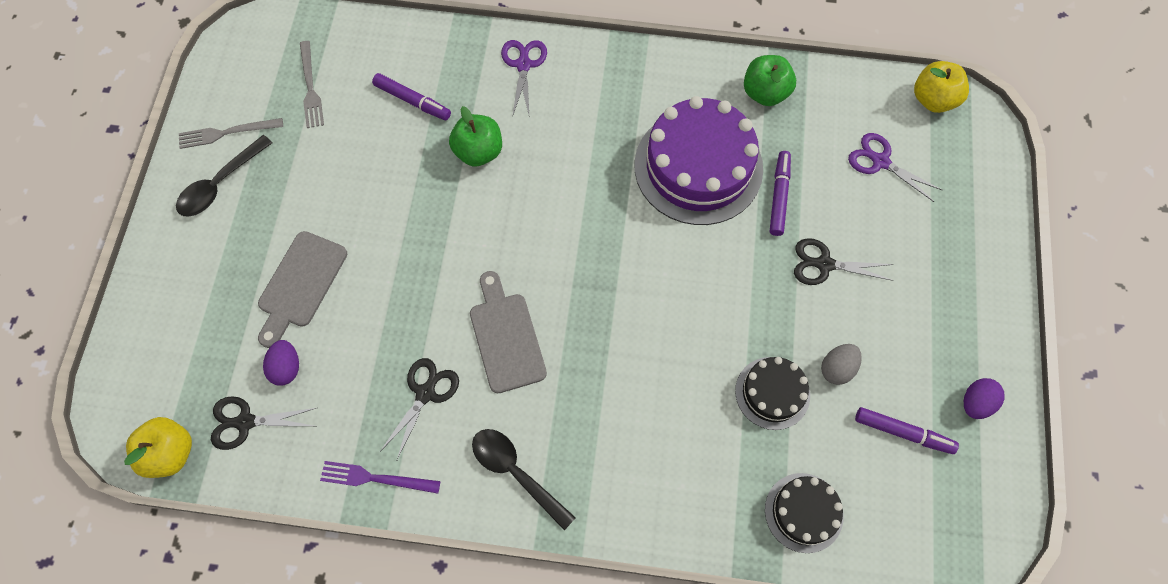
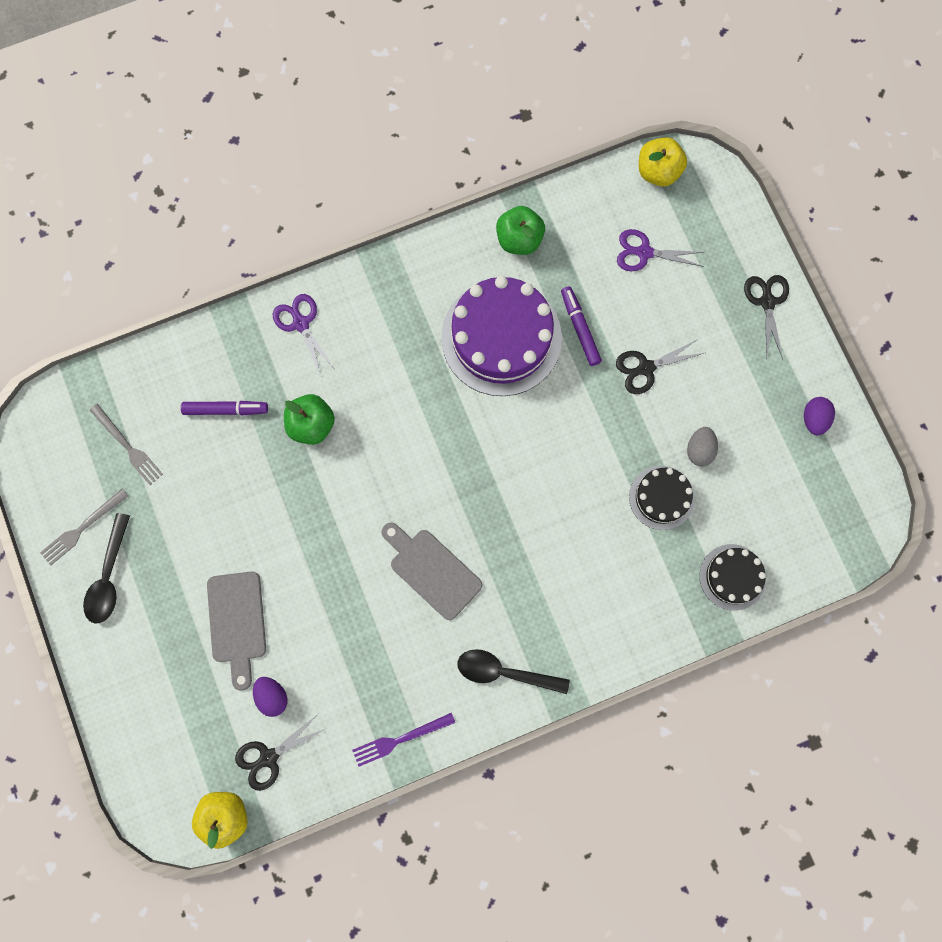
camera: 30 degrees left, 10 degrees up
(425, 393) = (396, 652): black scissors -> black scissors (767, 302)
(903, 432) = (773, 473): purple marker -> none

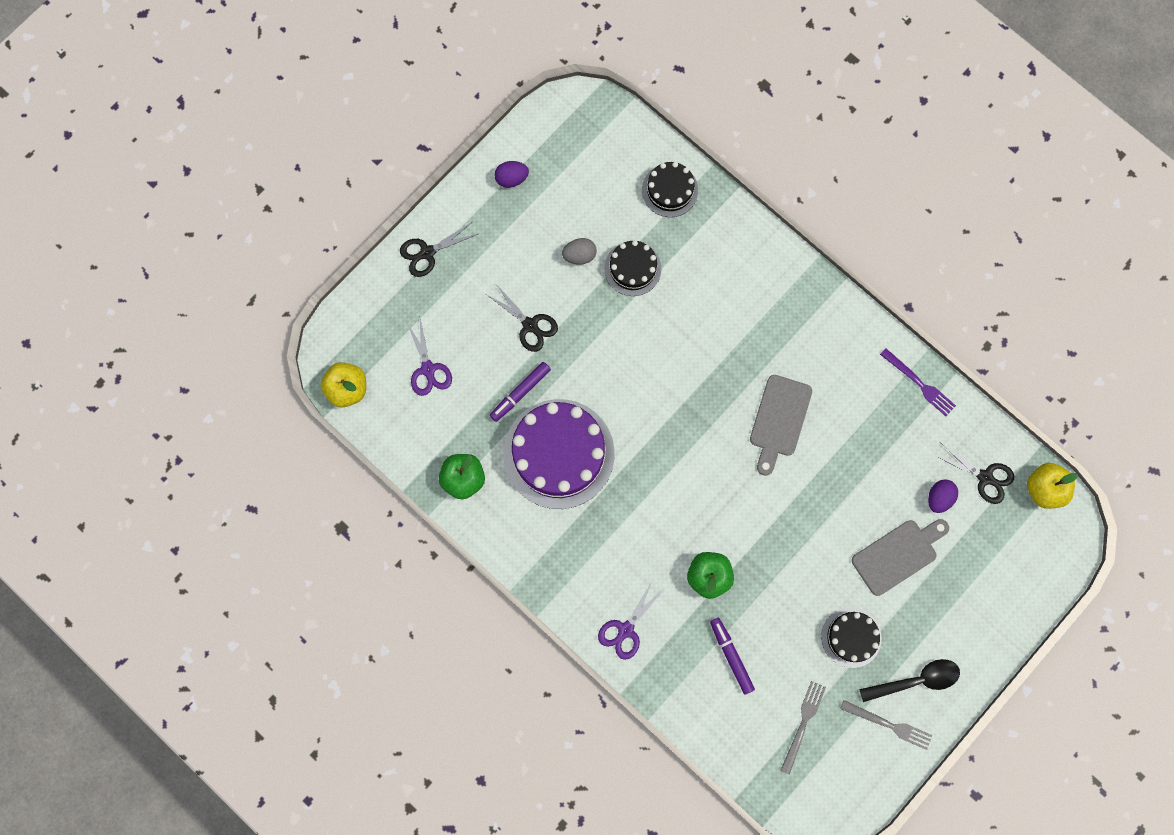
camera: 115 degrees left, 0 degrees up
(182, 534) = (851, 637): none -> black cake
(504, 672) = (829, 328): black spoon -> none

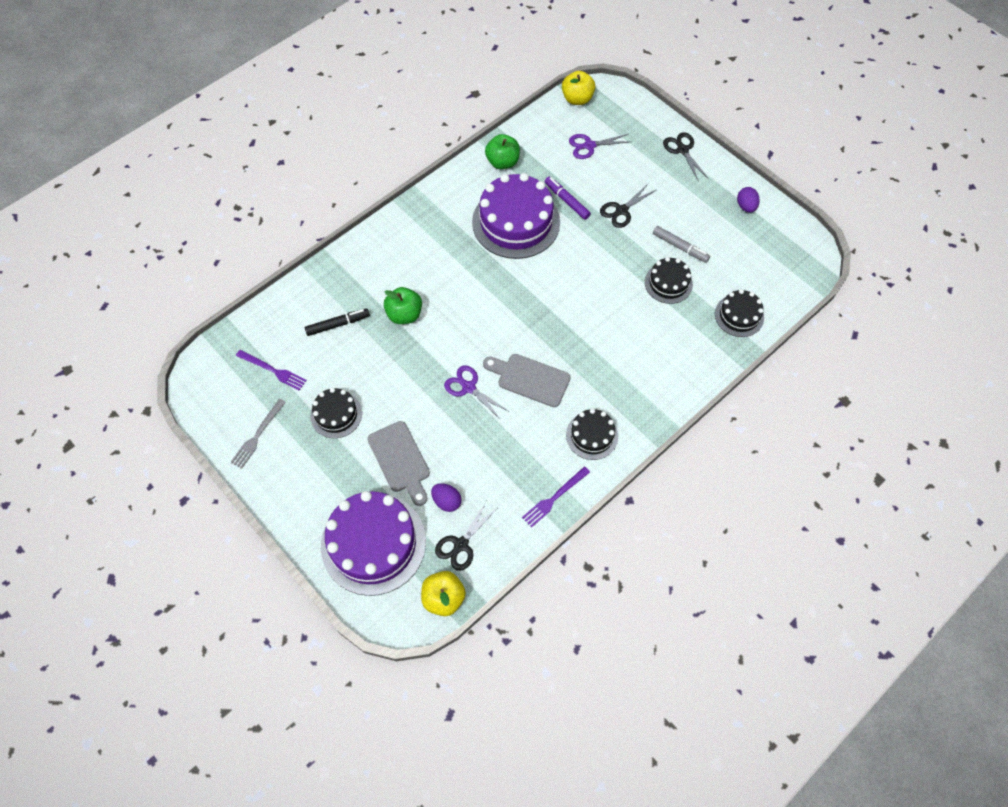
camera: 95 degrees right, 15 degrees down
(579, 255) = (680, 247): grey egg -> grey marker
(626, 629) = (371, 255): purple scissors -> purple scissors (468, 387)
(731, 656) = (338, 324): purple marker -> black marker
(803, 724) = (273, 370): grey fork -> purple fork
(841, 348) = (592, 435): none -> black cake
(916, 680) = (290, 461): black spoon -> none
(997, 570) = (373, 543): none -> purple cake

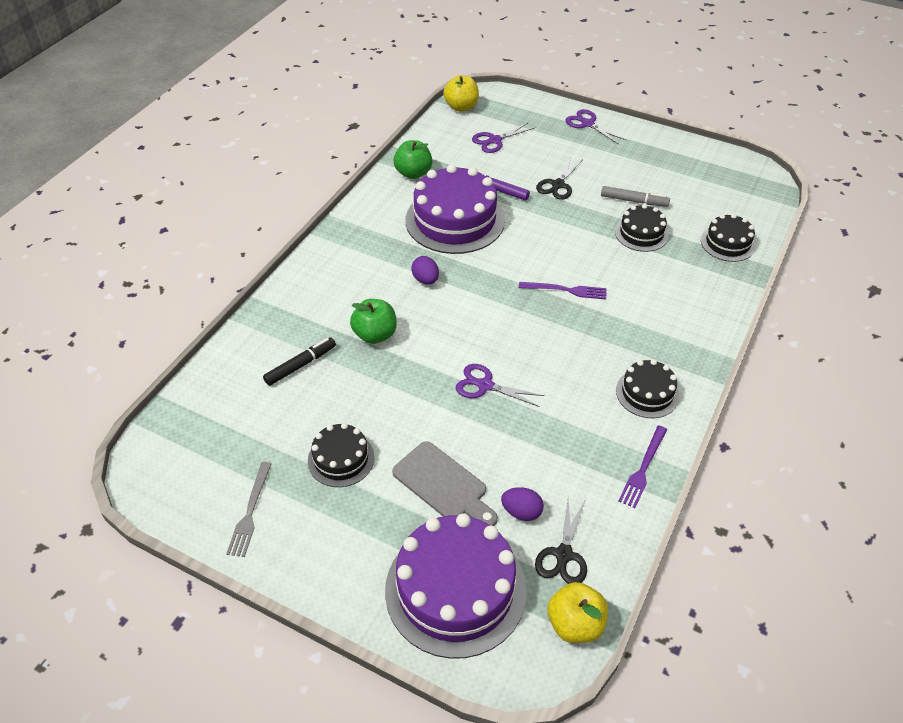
camera: 20 degrees left, 15 degrees down
(273, 370) = (241, 434): purple fork -> purple fork (566, 290)
(530, 379) = (549, 358): grey cutting board -> none
(682, 150) = (587, 124): black scissors -> purple scissors
(746, 206) = (675, 153): purple egg -> purple egg (425, 280)

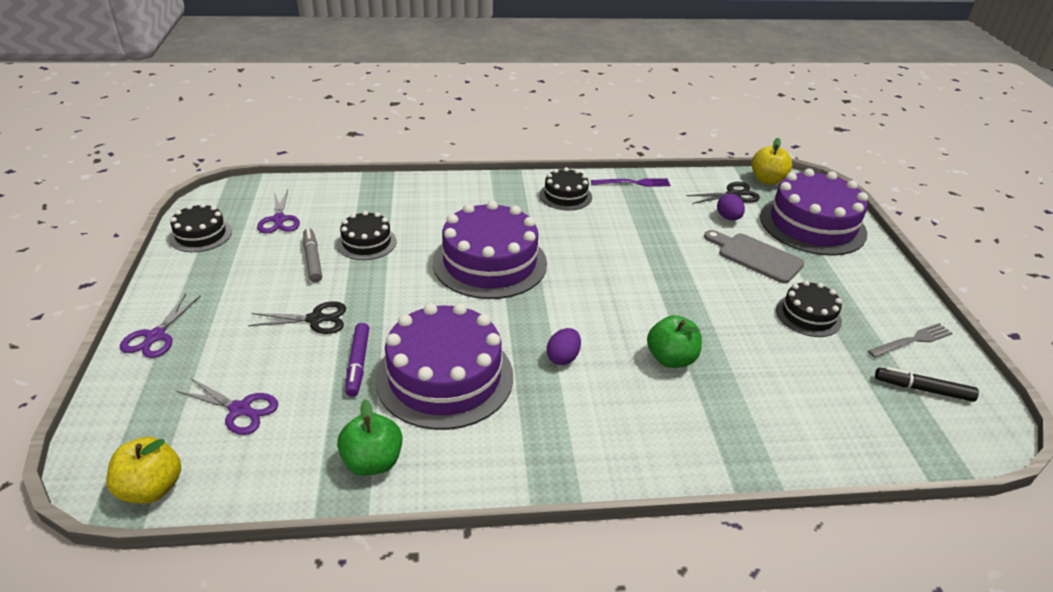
camera: 125 degrees left, 10 degrees down
(300, 365) = (764, 392): black marker -> black marker (923, 389)
(443, 484) = (756, 256): grey cutting board -> grey cutting board turned 60 degrees counterclockwise
(485, 385) = (647, 269): purple scissors -> purple scissors (279, 219)
(566, 290) = (490, 263): purple fork -> purple cake
(727, 243) = (345, 196): black cake -> black cake (201, 235)

